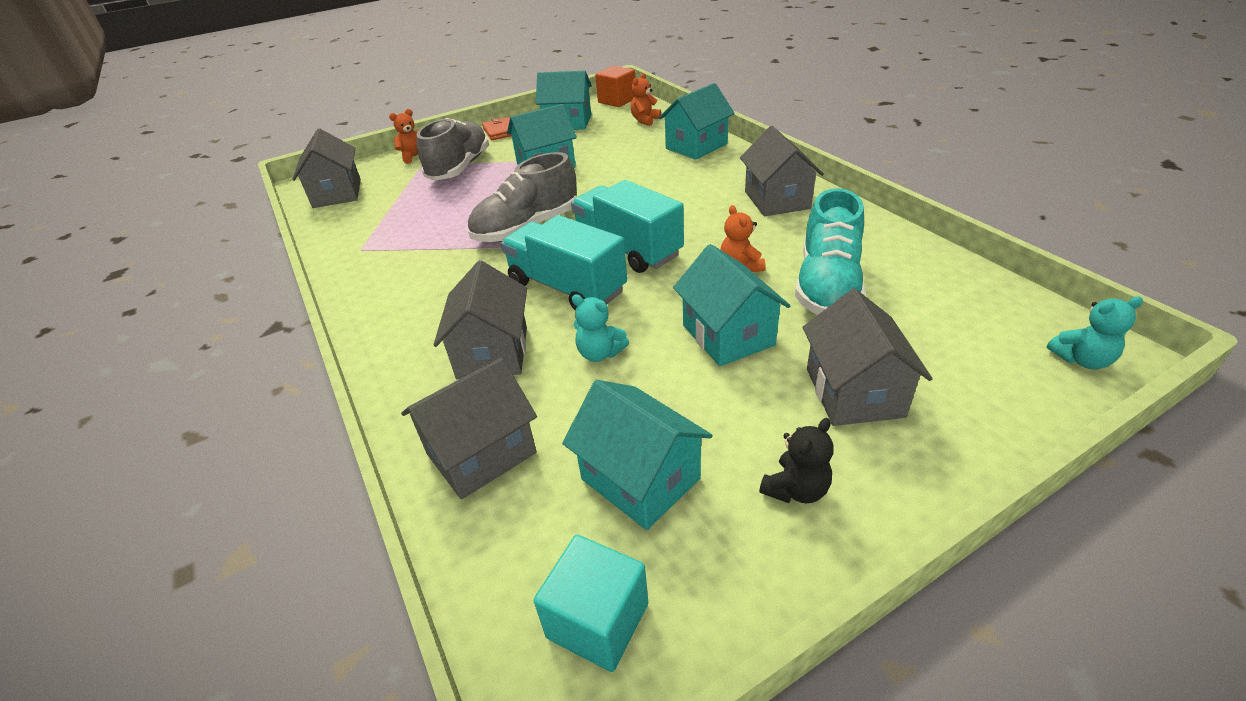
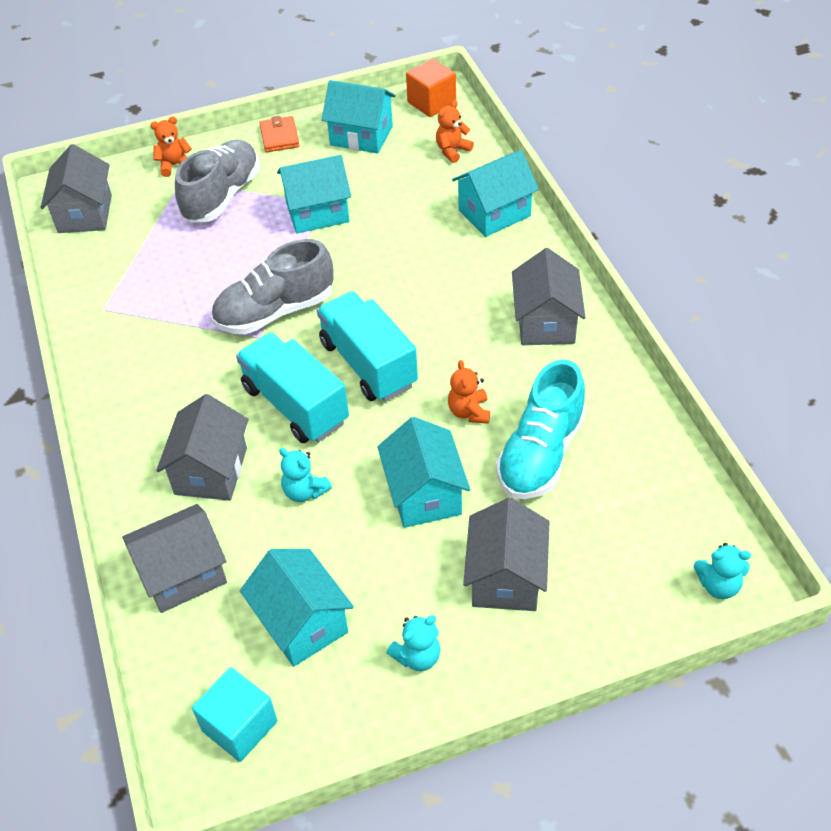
camera: 10 degrees right, 10 degrees up
(795, 489) = (417, 656): black teddy bear -> turquoise teddy bear

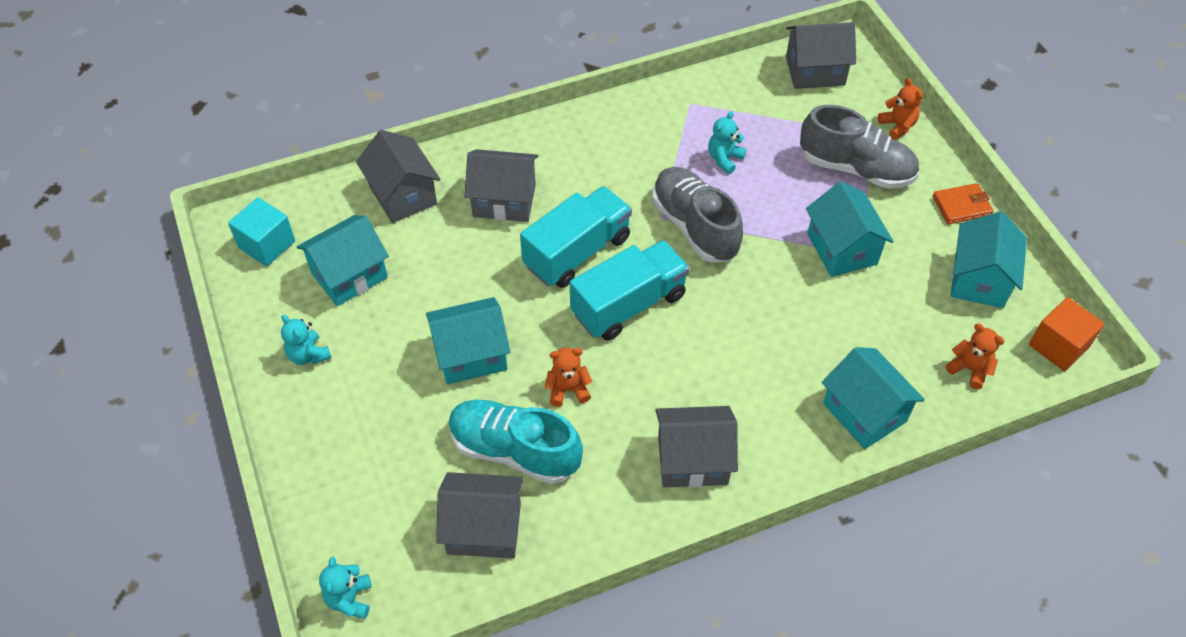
camera: 85 degrees right, 5 degrees up
(304, 491) = (479, 266): turquoise teddy bear -> turquoise teddy bear (724, 159)
(506, 578) = (376, 419): grey house -> grey house (484, 528)

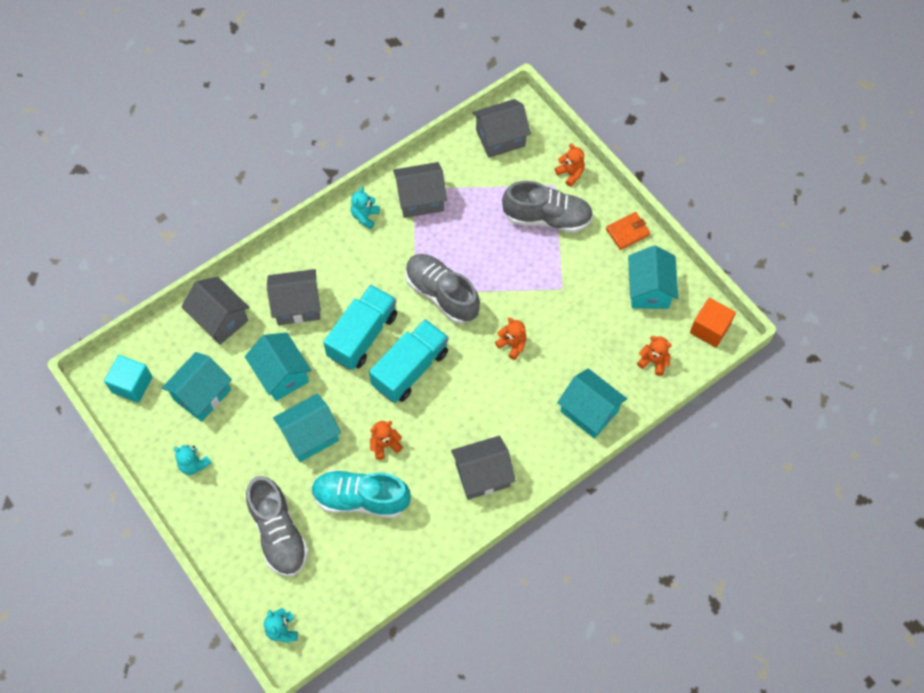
camera: 15 degrees left, 10 degrees up
(388, 468) = (278, 533): none -> grey shoe
(484, 528) = (356, 559): grey house -> grey house (420, 199)
(724, 159) = (450, 232): turquoise teddy bear -> turquoise teddy bear (365, 216)
(774, 305) = (512, 345): none -> orange teddy bear
(842, 249) = (550, 287): turquoise house -> turquoise house (281, 375)

